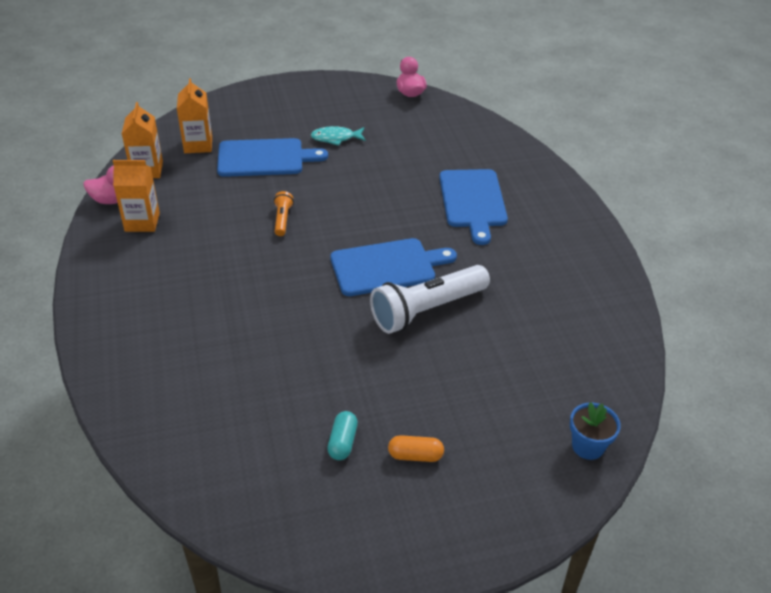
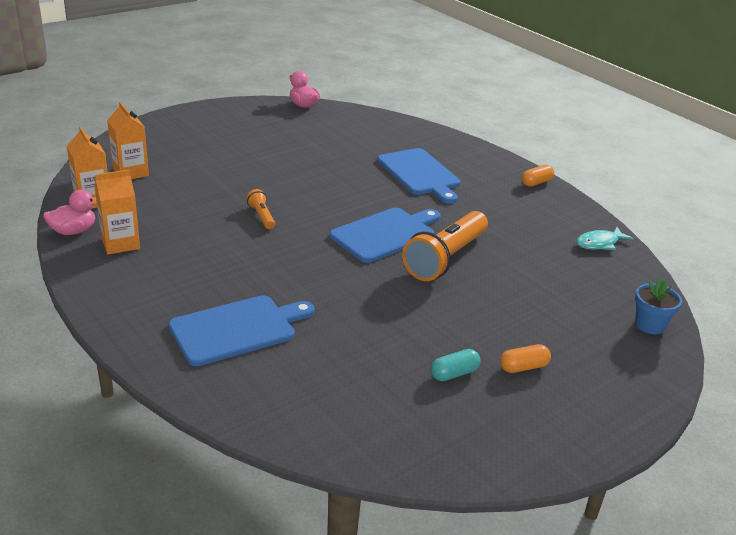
camera: 25 degrees left, 10 degrees down
(265, 158) = (206, 172): blue cutting board -> blue cutting board (237, 329)
(335, 138) = (262, 147): turquoise fish -> turquoise fish (599, 243)
(342, 442) = (454, 373): turquoise capsule -> turquoise capsule turned 75 degrees clockwise
(427, 310) = (445, 258): white flashlight -> orange flashlight
(594, 238) = (536, 182): none -> orange capsule

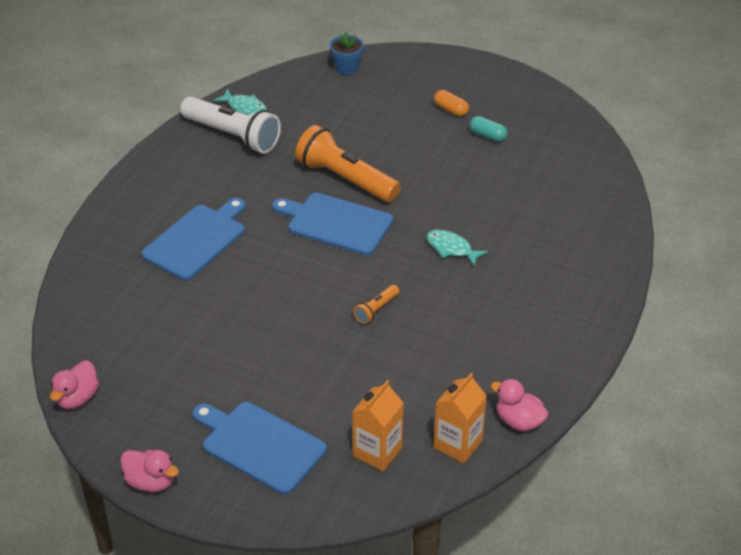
camera: 115 degrees left, 10 degrees up
(120, 243) = (506, 376): orange carton -> none
(210, 108) = (151, 482): none -> pink duck
(237, 329) = (544, 249): blue cutting board -> blue cutting board (259, 445)
(294, 277) = (451, 248): none -> turquoise fish
(445, 258) = (345, 179): orange flashlight -> orange flashlight turned 150 degrees counterclockwise
(536, 182) = (153, 163): orange capsule -> none
(554, 225) = (233, 136): none -> white flashlight

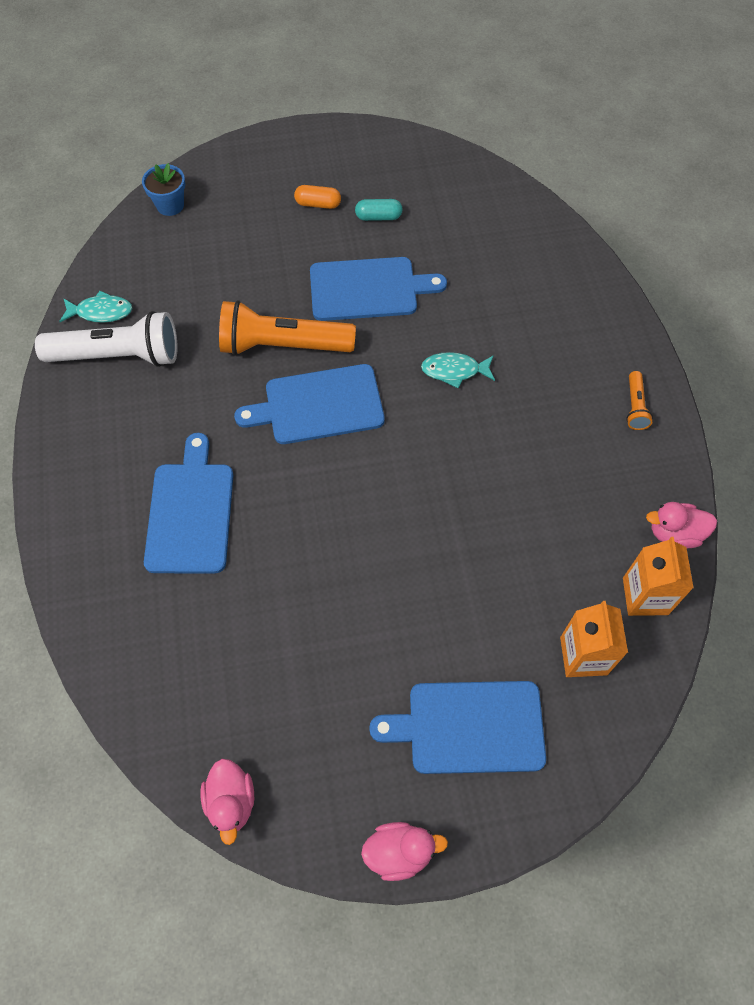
camera: 35 degrees left, 20 degrees up
(376, 310) = (444, 487): orange flashlight -> orange flashlight (635, 407)
(437, 174) = (368, 289): none -> blue cutting board

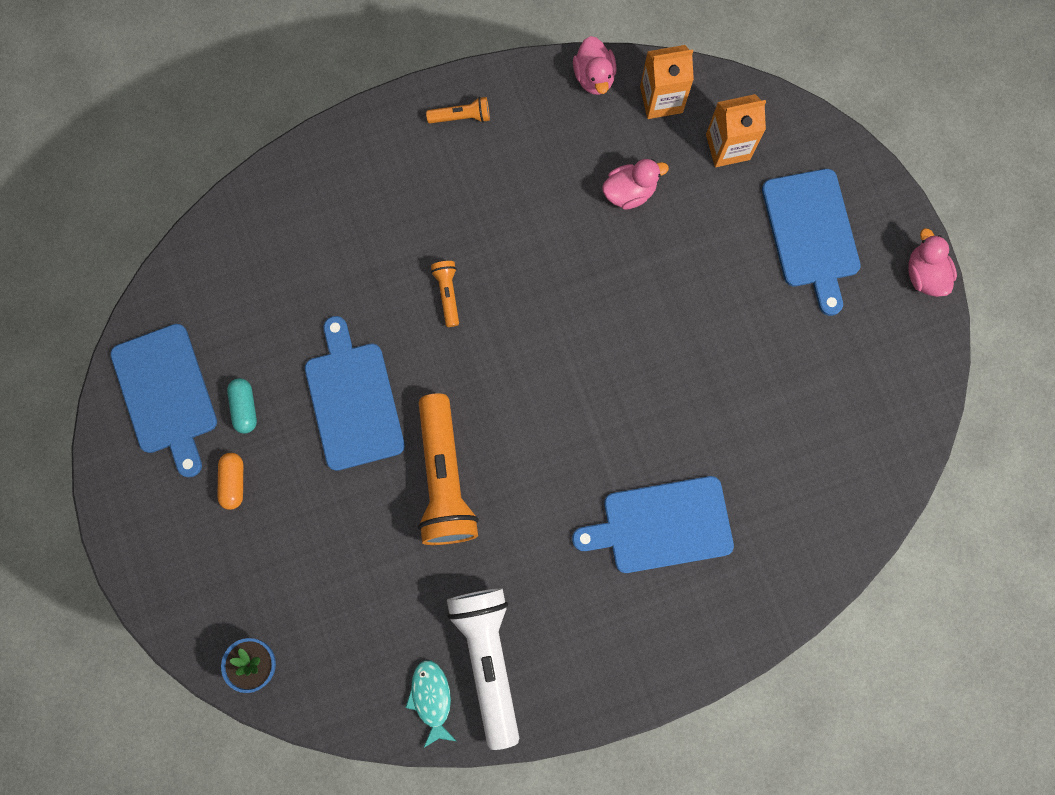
camera: 100 degrees left, 15 degrees up
(231, 802) = (920, 418): pink duck -> pink duck (629, 192)
(318, 405) = (514, 424): blue cutting board -> blue cutting board (166, 394)
(454, 371) = (447, 294): turquoise fish -> orange flashlight

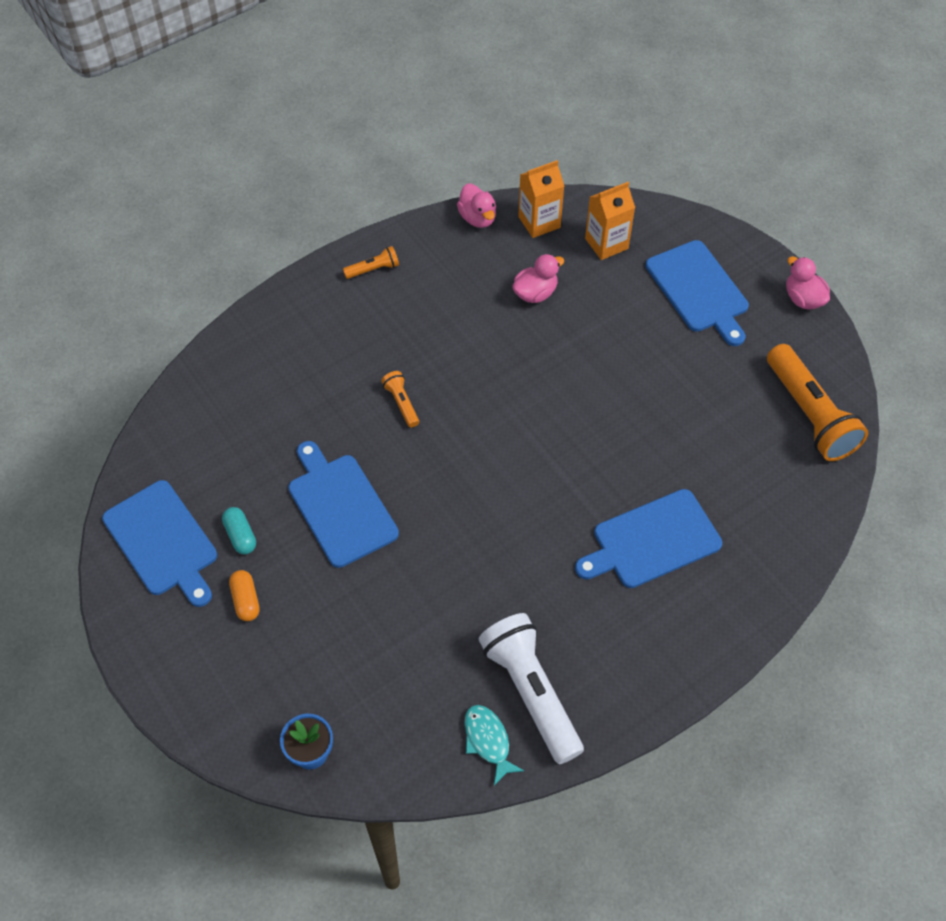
camera: 15 degrees left, 20 degrees down
(444, 478) = (443, 550): orange flashlight -> orange flashlight (809, 415)

